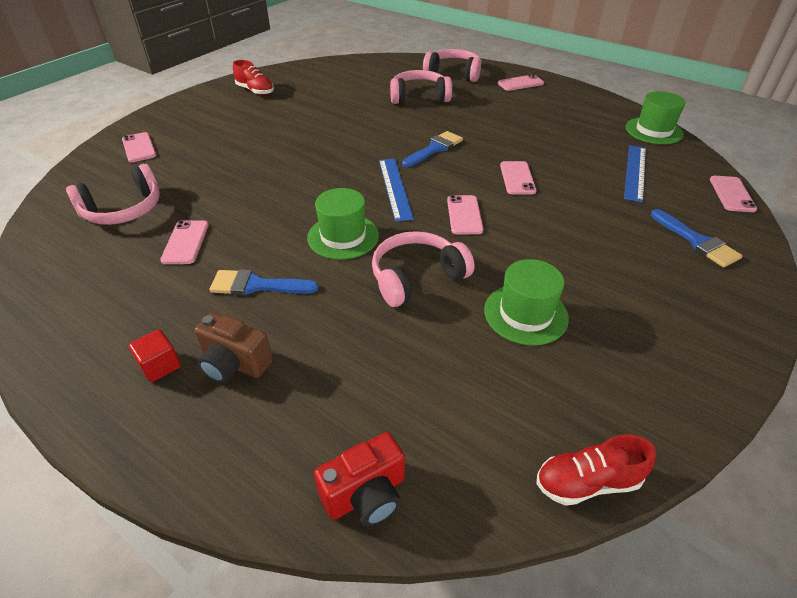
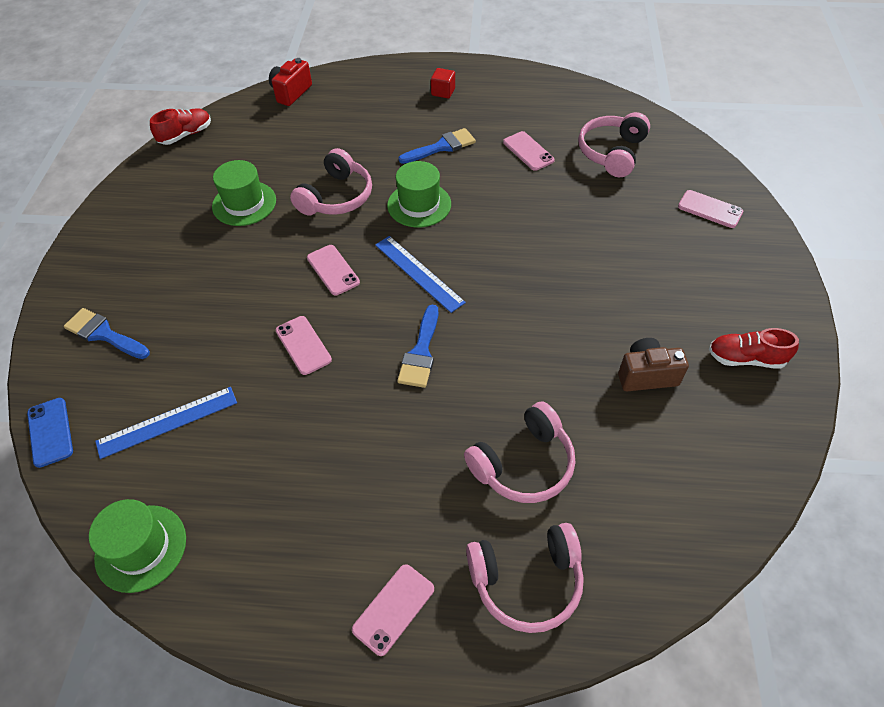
camera: 150 degrees right, 10 degrees up
(234, 364) = (404, 108): brown camera -> brown camera (646, 375)
(635, 172) = (167, 422): blue ruler -> blue ruler turned 75 degrees clockwise
(732, 194) = (50, 432): pink phone -> blue phone

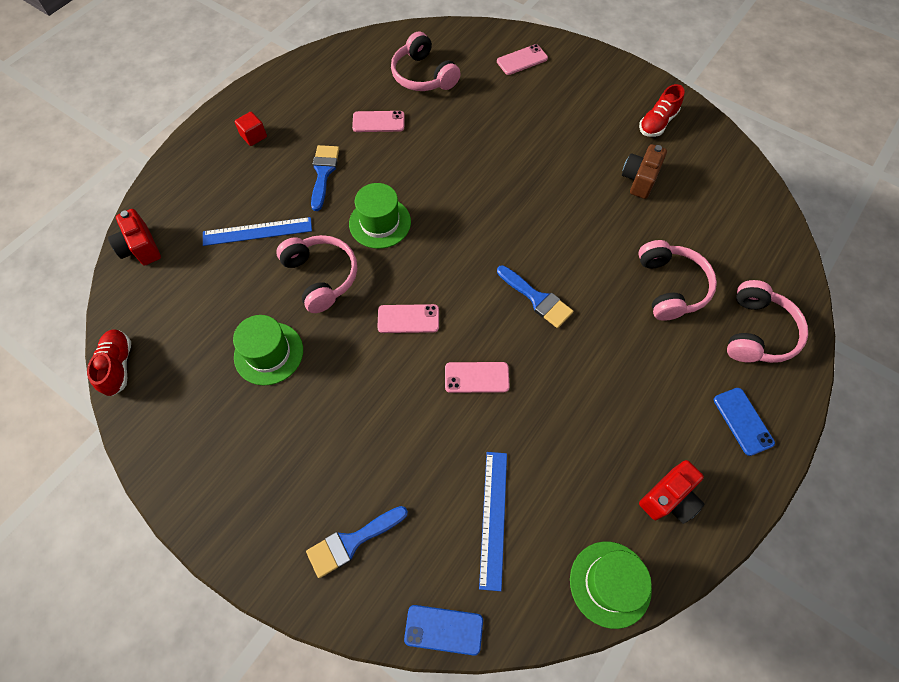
camera: 60 degrees left, 10 degrees up
(258, 566) = (669, 498): none -> red camera
(393, 609) = (743, 421): pink phone -> blue phone
(418, 273) = (456, 261): blue ruler -> blue ruler (257, 231)

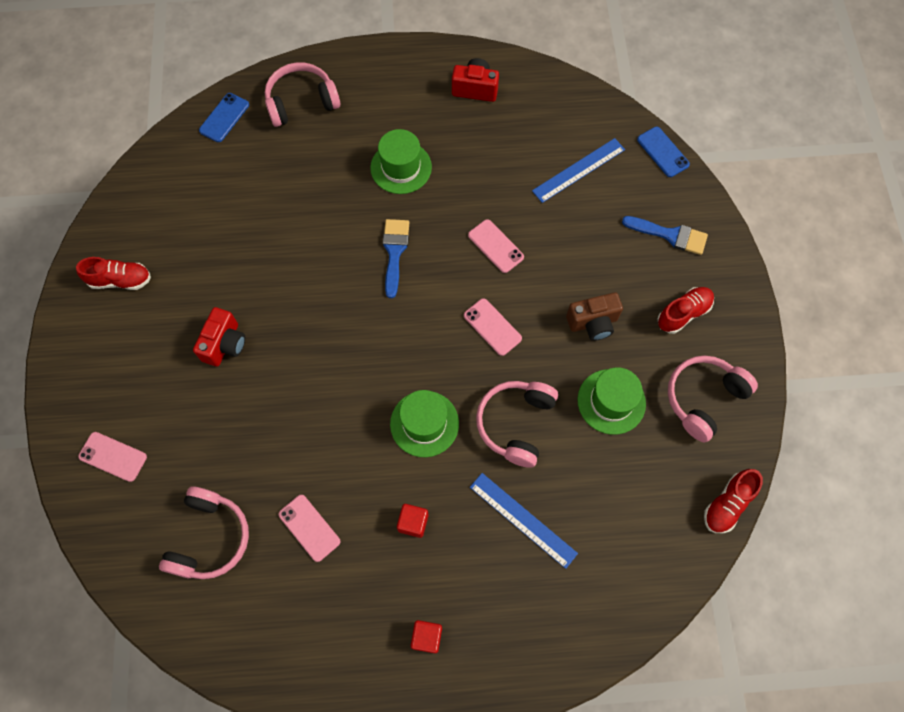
camera: 130 degrees left, 5 degrees up
(140, 248) = (629, 608): red camera -> red camera (225, 344)
(274, 478) = (683, 313): none -> red shoe
(323, 173) = (413, 522): blue brush -> red cube
(610, 584) = (555, 89): green hat -> green hat (401, 167)
(639, 179) = (206, 254): brown camera -> brown camera (593, 323)
(670, 287) = (305, 173): pink headphones -> pink headphones (703, 399)
(743, 421) = (383, 78): blue phone -> blue phone (224, 118)

